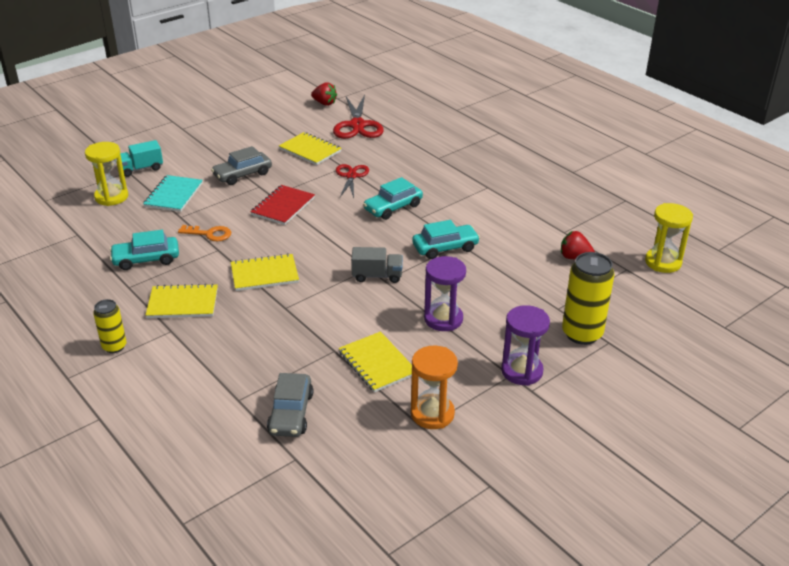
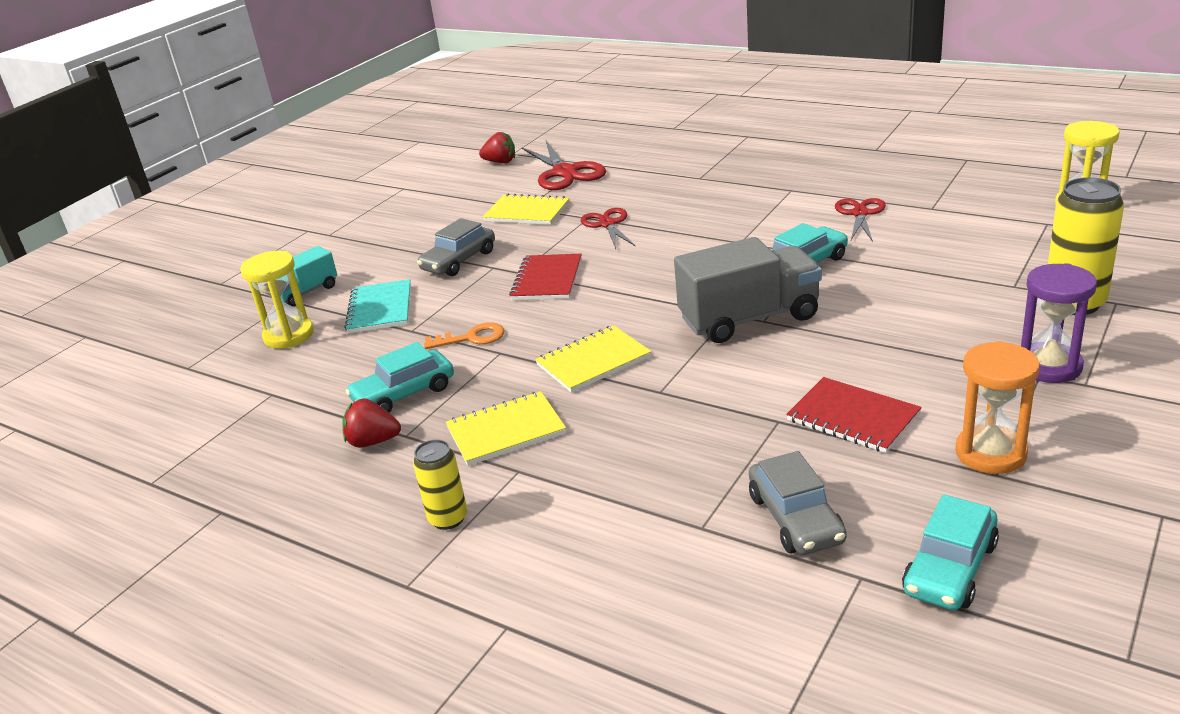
camera: 15 degrees left, 5 degrees down
(377, 276) = (749, 318): grey truck -> grey truck, size x1.82
(377, 363) = (853, 417): yellow notebook -> red notebook
(393, 207) = (695, 241): turquoise car -> turquoise car (950, 568)
(443, 319) = (886, 340): purple hourglass -> none
(514, 221) = (860, 214): none -> red scissors
(574, 257) = (973, 229): red strawberry -> red strawberry (373, 441)

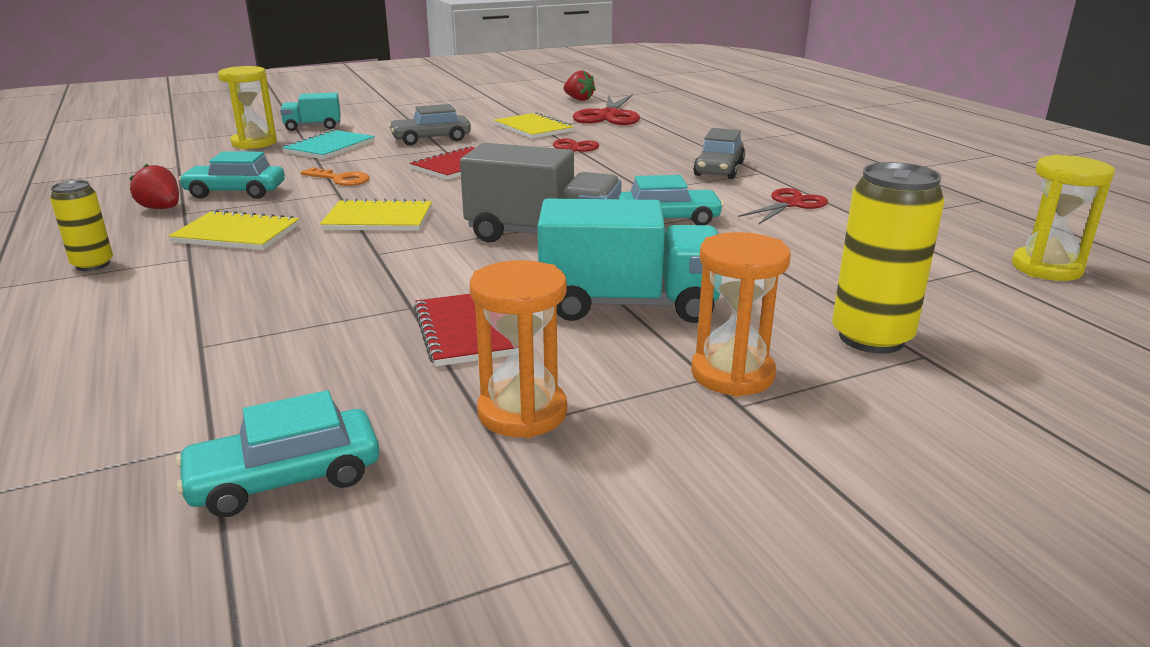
camera: 30 degrees right, 5 degrees down
(795, 518) = (268, 375): grey car -> grey car (719, 169)
(909, 347) = (628, 305): none -> turquoise truck
(1049, 366) = (732, 374): purple hourglass -> orange hourglass

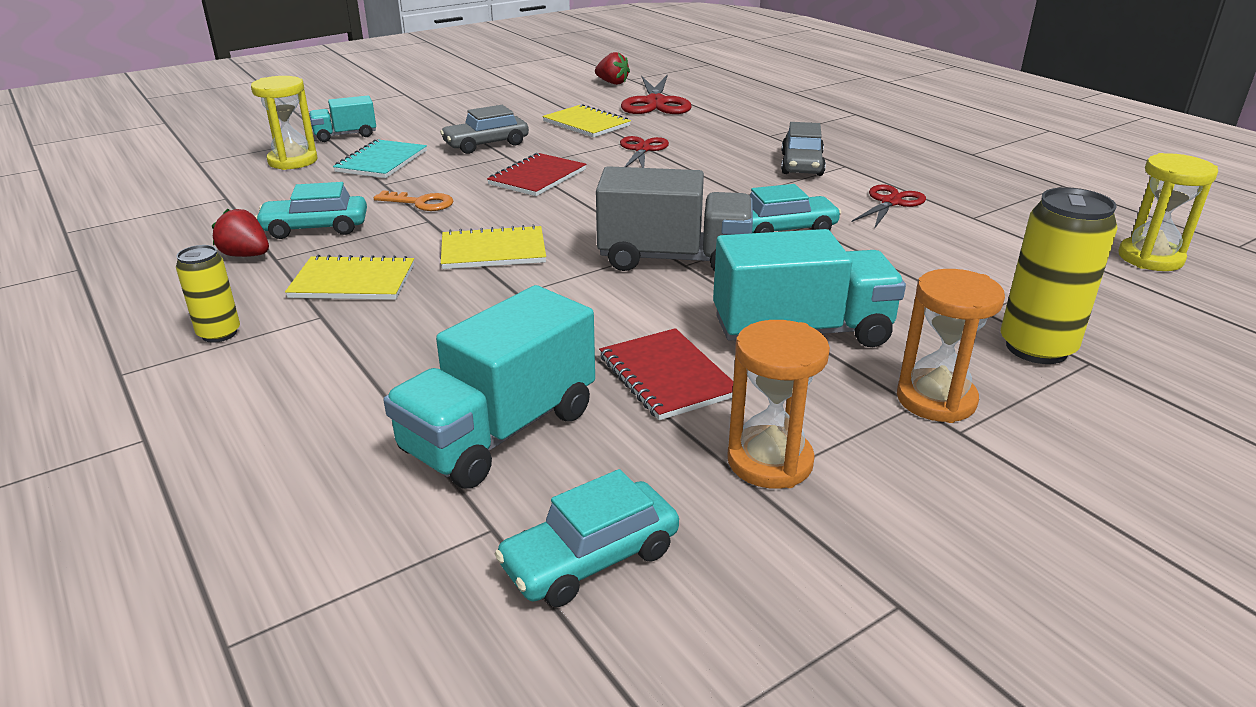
camera: 10 degrees left, 5 degrees up
(278, 362) = (500, 432): none -> turquoise truck

